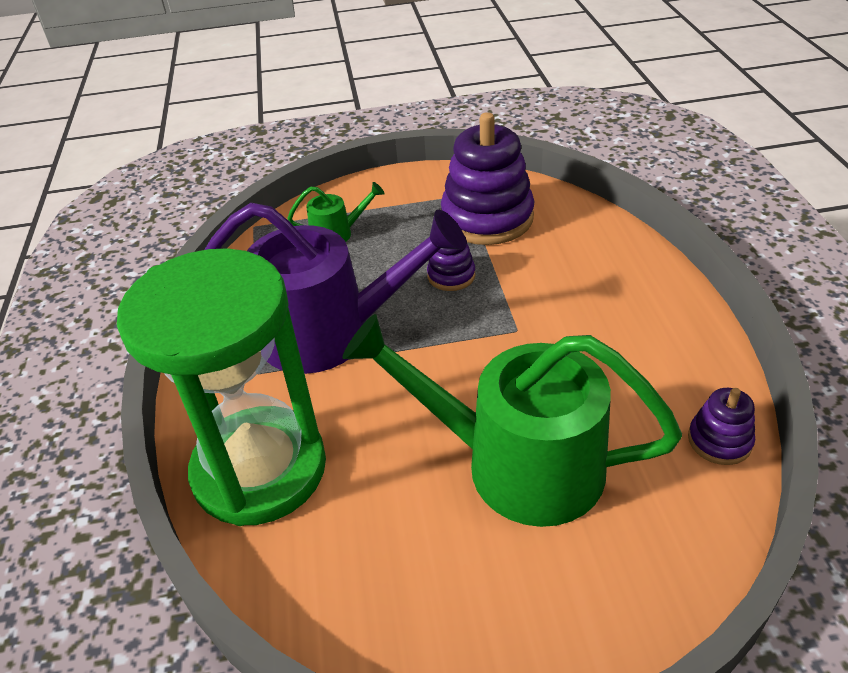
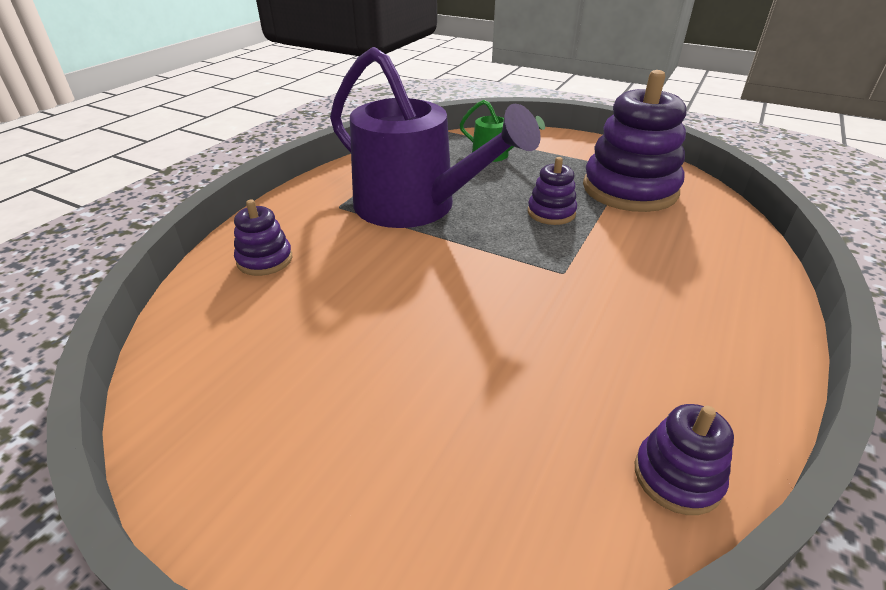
camera: 35 degrees right, 5 degrees down
(260, 469) = (265, 260): green hourglass -> purple stacking toy
(514, 463) = (440, 364): green watering can -> none

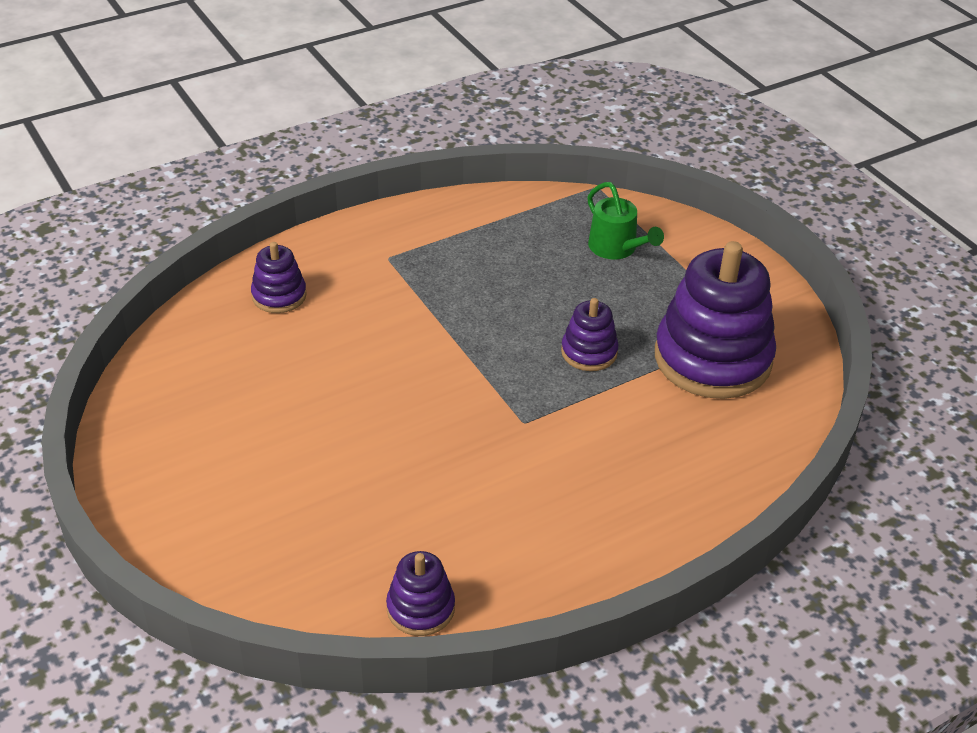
camera: 30 degrees right, 5 degrees up
(416, 207) = (460, 289): purple watering can -> none

